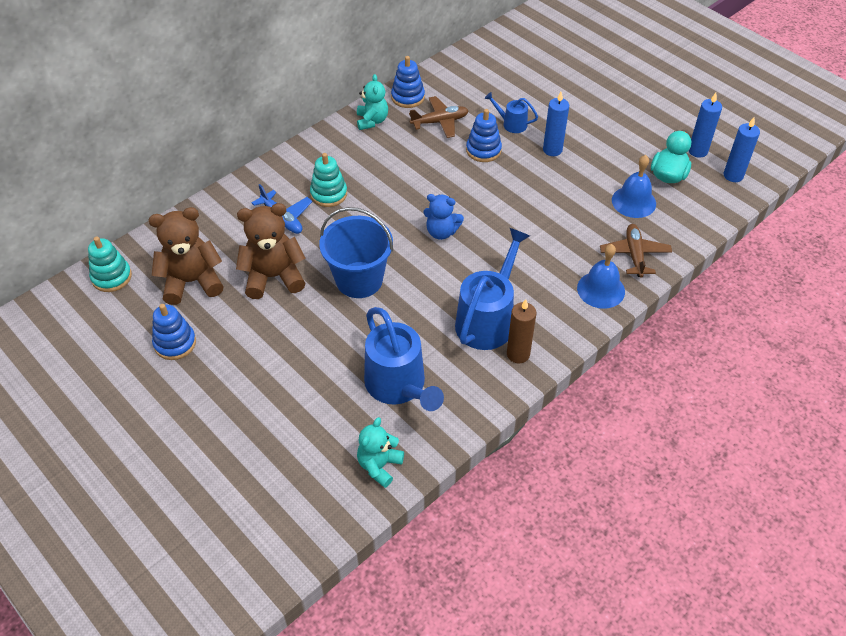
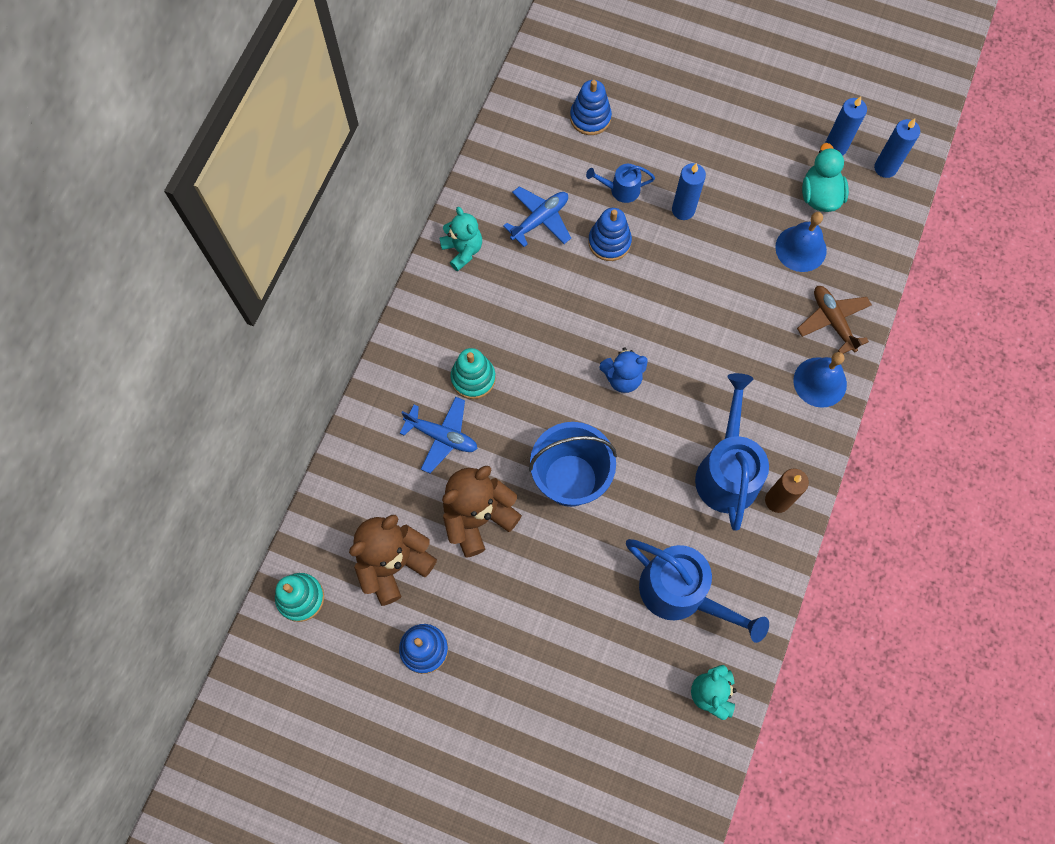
camera: 25 degrees left, 20 degrees up
(408, 97) = (484, 197): blue stacking toy -> blue stacking toy (590, 118)
(440, 122) = (540, 220): brown plane -> blue plane

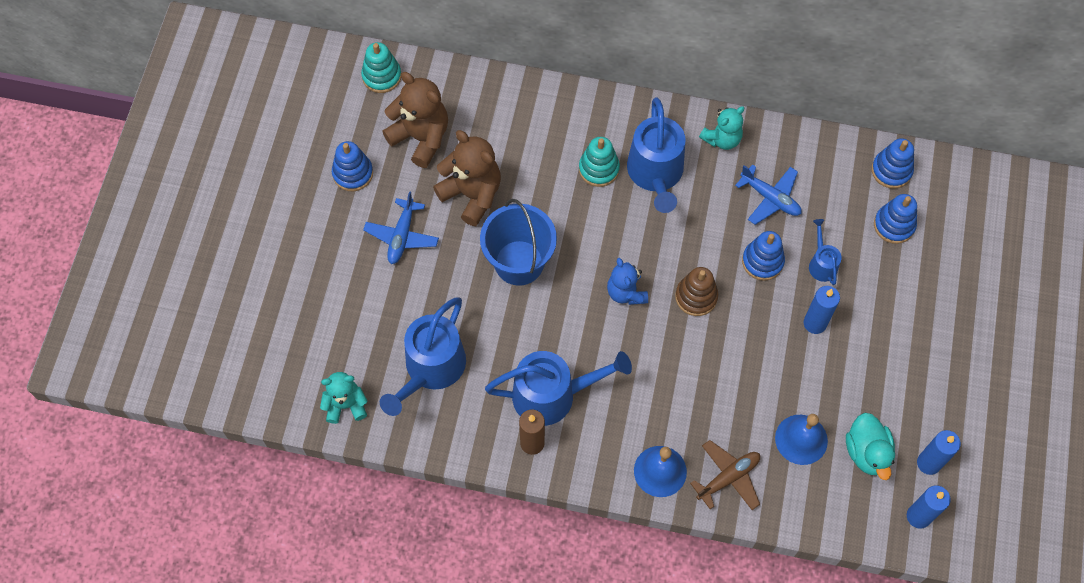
camera: 80 degrees right, 5 degrees down
(442, 436) = (539, 154): blue plane -> blue plane (402, 236)
(491, 322) = (656, 174): none -> blue watering can
(530, 106) = (891, 171): none -> blue stacking toy
(638, 311) = (696, 297): none -> brown stacking toy
(820, 195) = (867, 452): turquoise duck -> turquoise duck turned 90 degrees clockwise

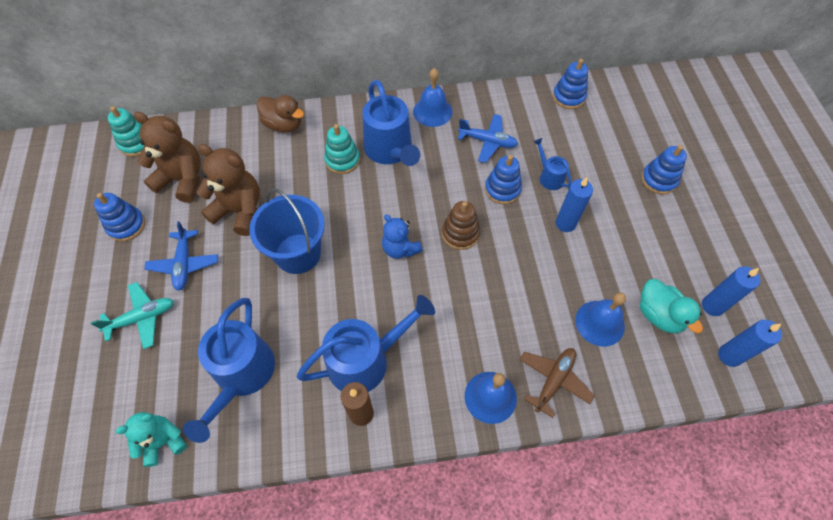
camera: 20 degrees left, 5 degrees down
(349, 279) = (142, 318): none -> turquoise plane
(547, 103) = (284, 125): none -> brown duck
(722, 139) = (432, 111): turquoise teddy bear -> blue bell
(894, 225) = (589, 133): blue stacking toy -> blue stacking toy (658, 180)

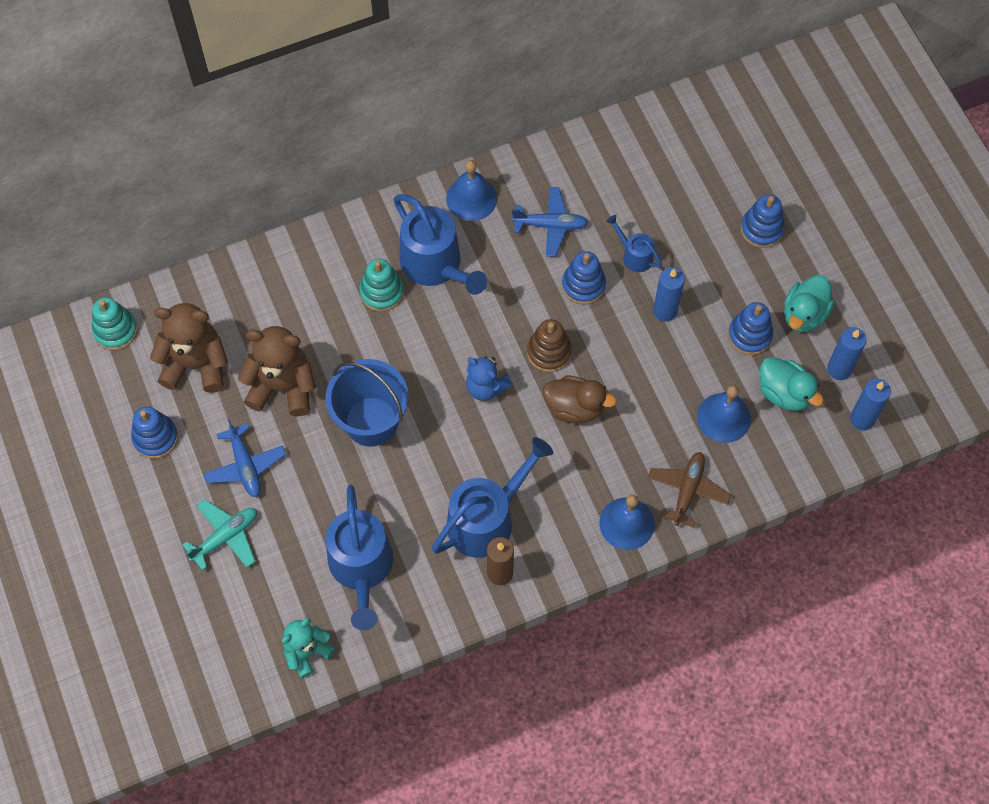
camera: 15 degrees left, 5 degrees up
(284, 125) = (291, 261): brown duck -> brown duck (574, 407)
(568, 97) = (635, 138): blue stacking toy -> blue stacking toy (749, 335)
(686, 253) = (804, 314): none -> turquoise duck

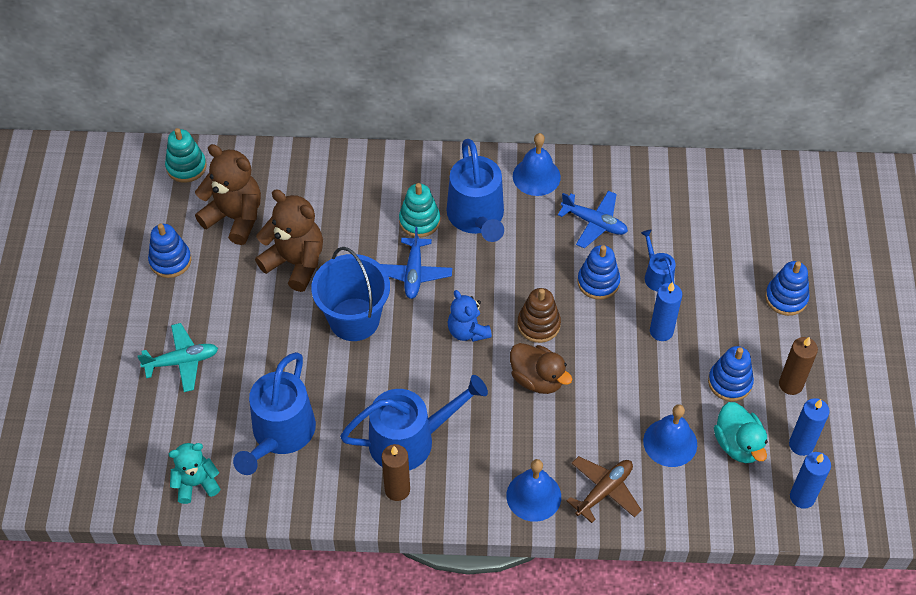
camera: 25 degrees right, 10 degrees down
(245, 465) = (230, 312): blue plane -> blue plane (414, 273)
(804, 314) = (790, 384): turquoise duck -> brown candle

